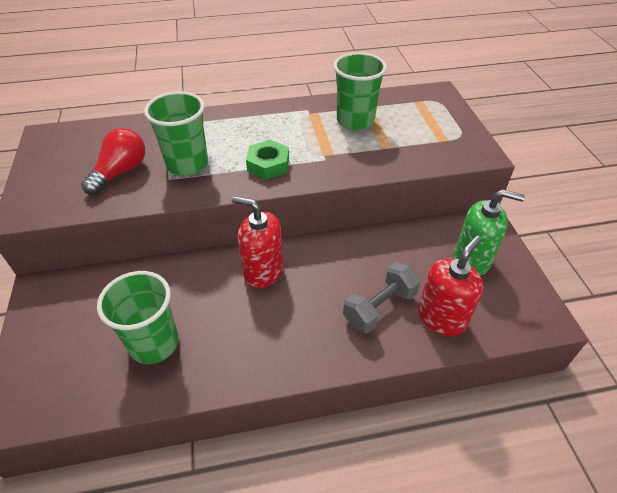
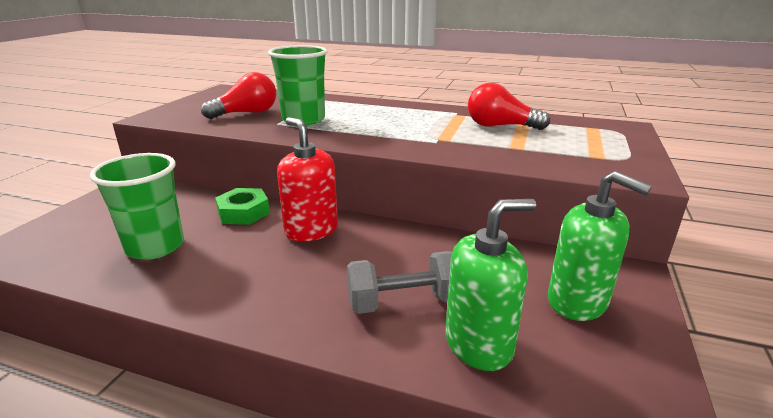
camera: 30 degrees right, 20 degrees down
(268, 164) = (374, 133): green nut -> green nut (243, 212)
(355, 120) = (500, 126): green cup -> red light bulb
(442, 318) = (479, 344): red soap dispenser -> green soap dispenser

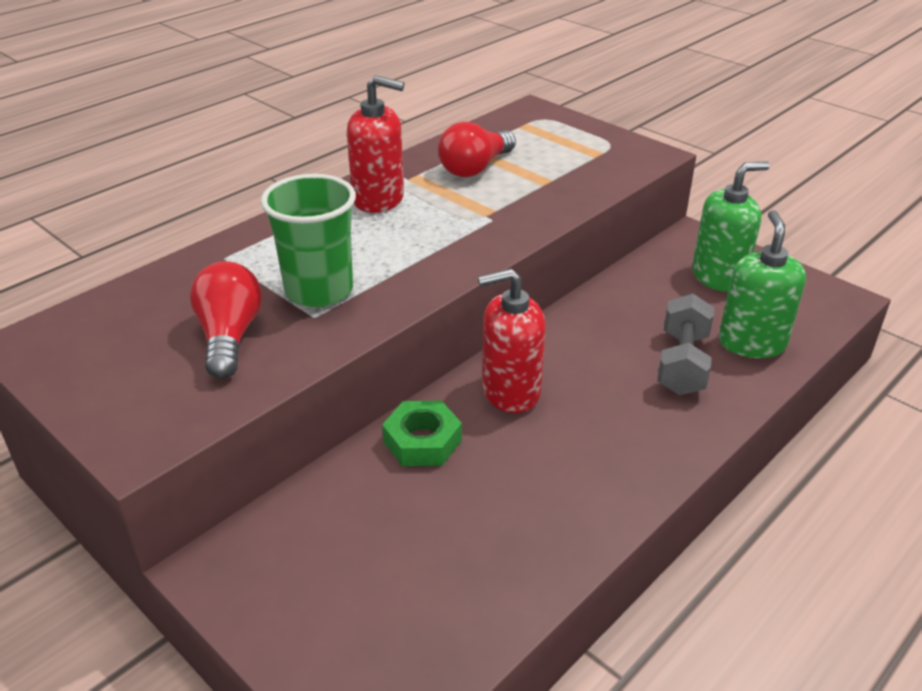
camera: 65 degrees left, 10 degrees up
(155, 246) = (469, 535): green cup -> none
(420, 113) = (379, 199): none -> red soap dispenser

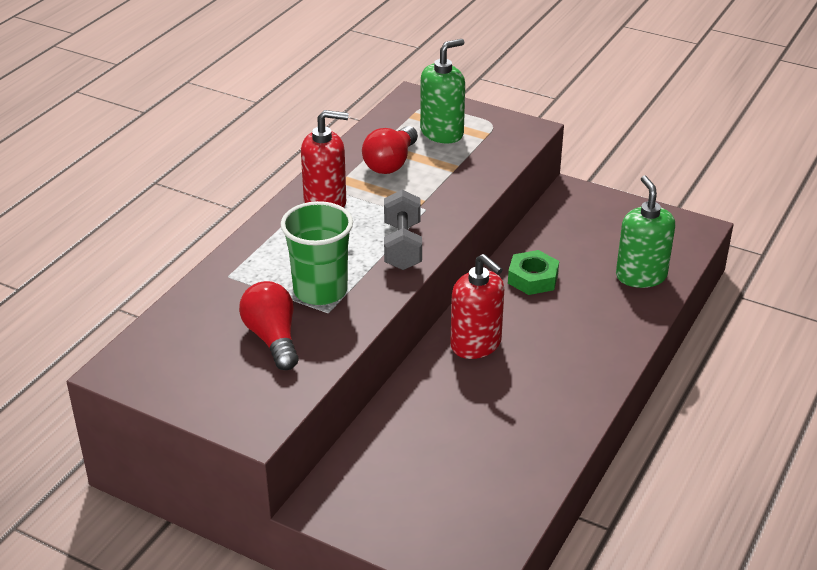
camera: 15 degrees left, 0 degrees up
(422, 441) = (426, 392): green nut -> green nut (532, 278)
(510, 391) = (476, 344): red soap dispenser -> red soap dispenser turned 105 degrees counterclockwise
(682, 364) = (595, 301): grey dumbbell -> grey dumbbell (402, 246)
(719, 277) = (601, 225): green soap dispenser -> green soap dispenser (442, 133)

